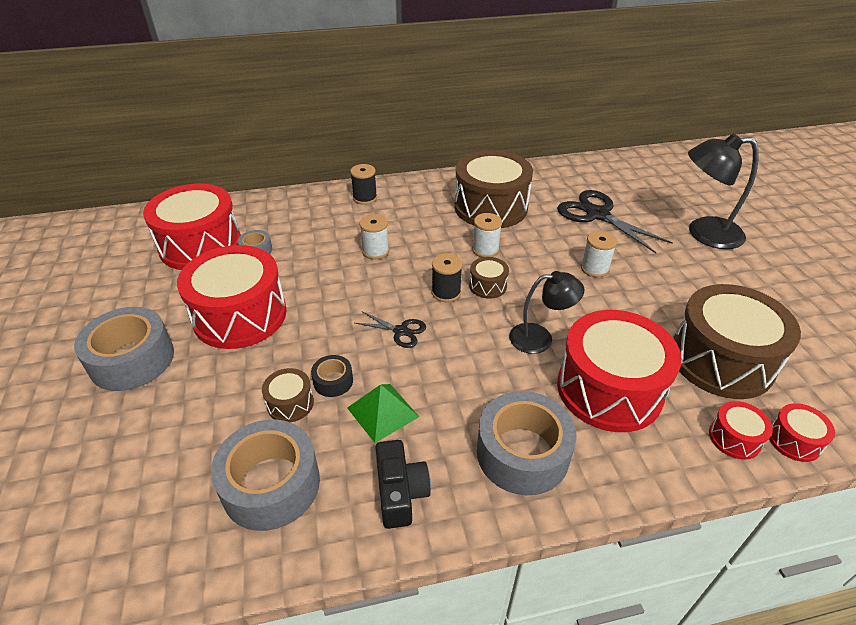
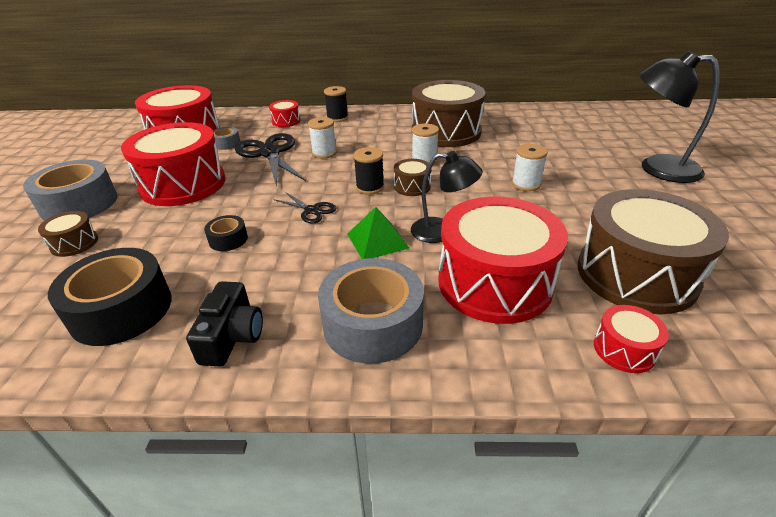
camera: 15 degrees right, 5 degrees down
(271, 484) = (121, 309): grey tape -> black tape
(290, 403) = (181, 250): brown drum -> brown drum (74, 243)
(383, 412) = (257, 269): green pyramid -> green pyramid (377, 240)
(597, 215) = (548, 145): black scissors -> black scissors (269, 153)
(794, 440) = (702, 364): red drum -> red drum (286, 121)

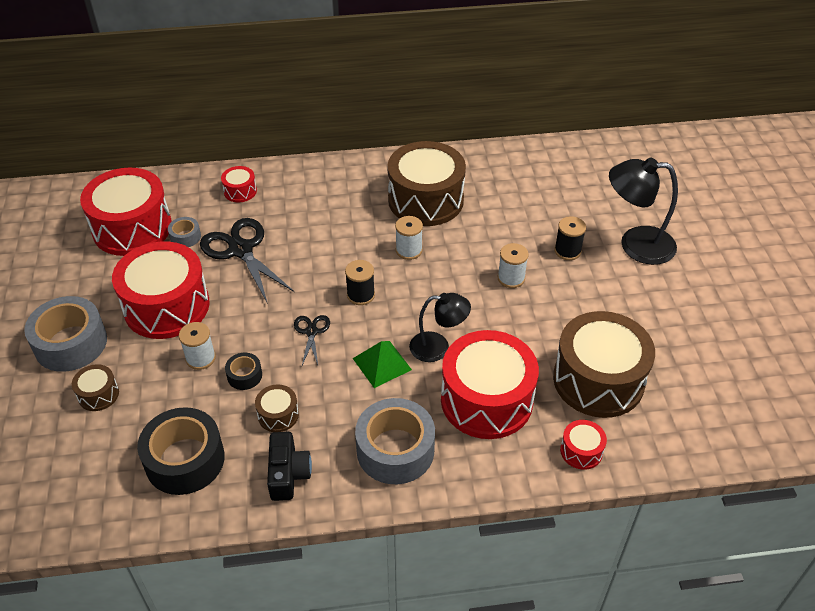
camera: 10 degrees left, 10 degrees up
(311, 210) = (311, 332): black scissors -> black scissors turned 120 degrees counterclockwise
(324, 153) = (300, 245): white spool -> white spool (200, 358)
(337, 118) = (299, 181): black spool -> black spool (567, 251)
(412, 186) = (402, 290): brown drum -> brown drum (278, 415)

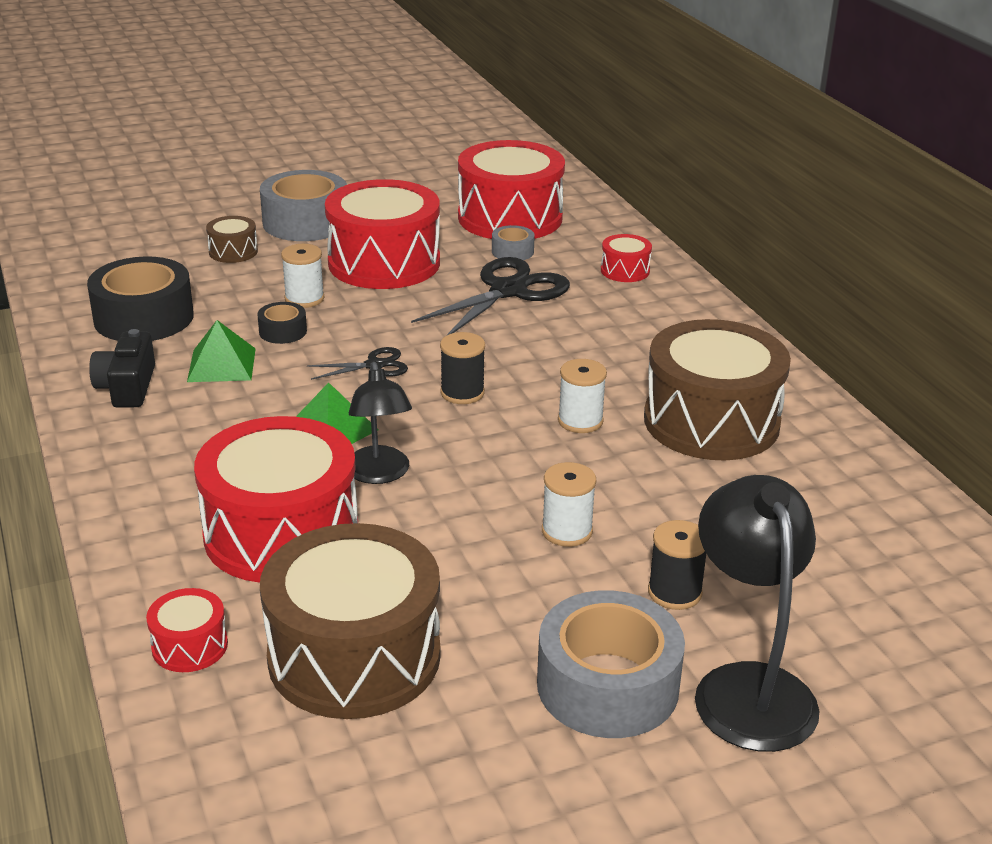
camera: 75 degrees right, 15 degrees down
(278, 415) = (221, 365): brown drum -> green pyramid
(288, 474) = (127, 387): black camera -> black camera turned 105 degrees clockwise
(395, 450) = (173, 462): grey tape -> grey tape (607, 685)

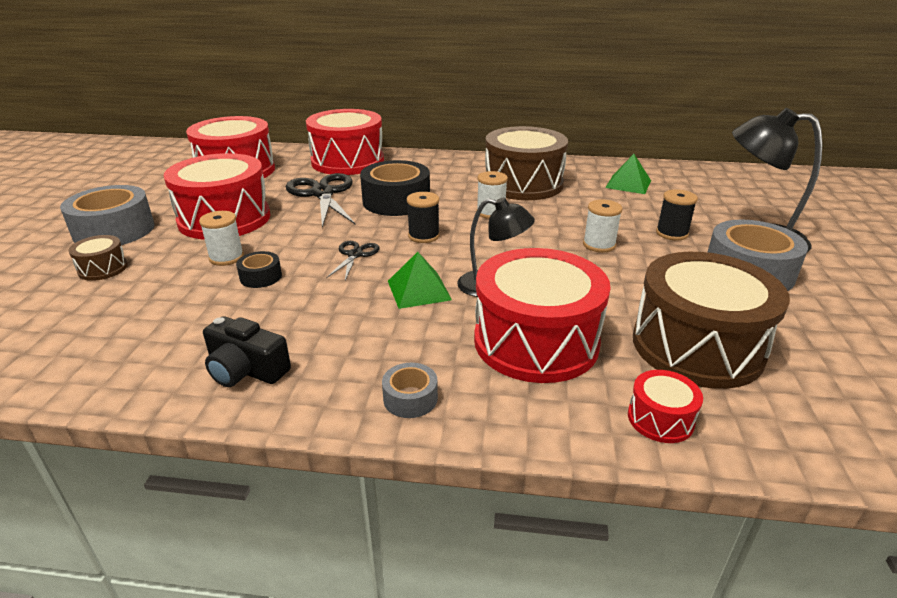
camera: 60 degrees left, 0 degrees up
(144, 318) = (139, 335): black tape -> black tape (396, 201)
(221, 365) = (273, 314): green pyramid -> green pyramid (628, 184)
(512, 251) = (278, 180): grey tape -> grey tape (410, 398)
(625, 270) = (347, 161): red drum -> red drum, size x2.29

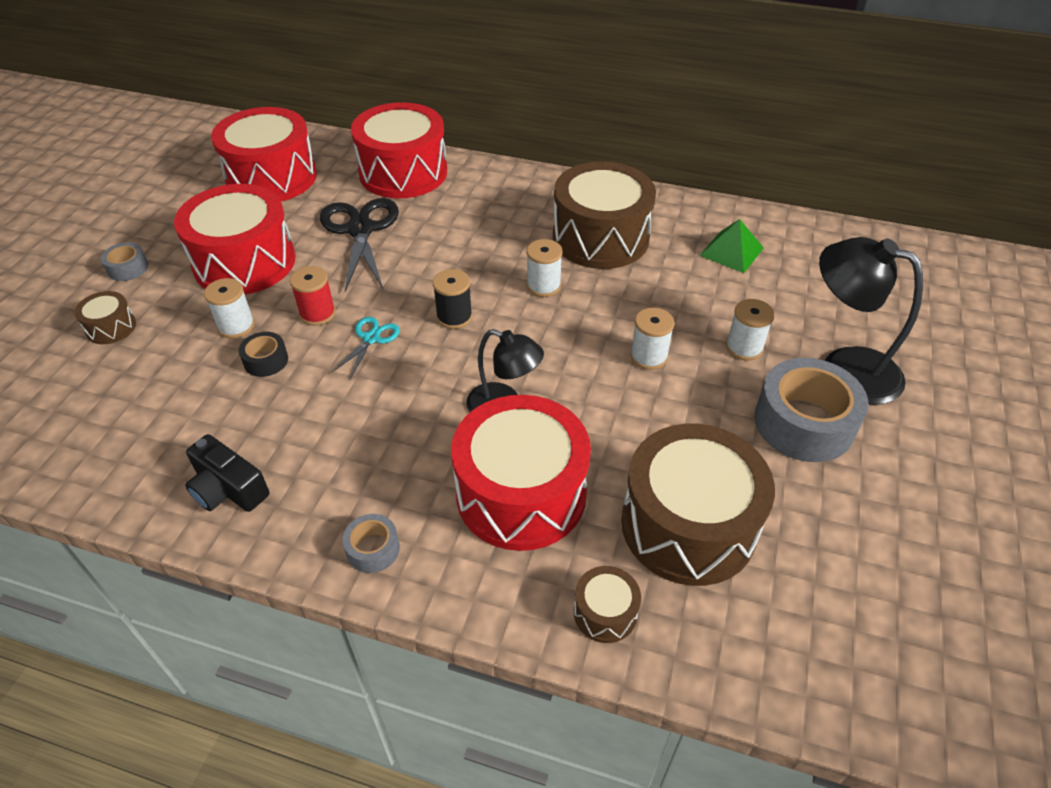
camera: 10 degrees right, 15 degrees up
(114, 230) = (128, 268): grey tape -> grey tape, size x0.48
(301, 244) = (317, 313): none -> red spool
(355, 255) = (371, 338): black scissors -> turquoise scissors
(396, 201) = (440, 253): black tape -> none
(419, 290) = (424, 402): green pyramid -> none
(660, 419) = (605, 612): red drum -> brown drum
(672, 233) = (744, 347): black spool -> white spool

